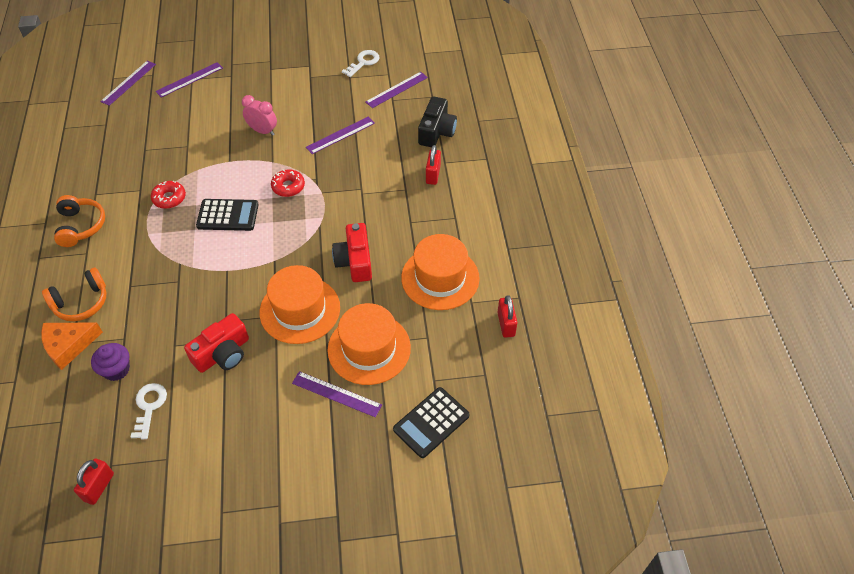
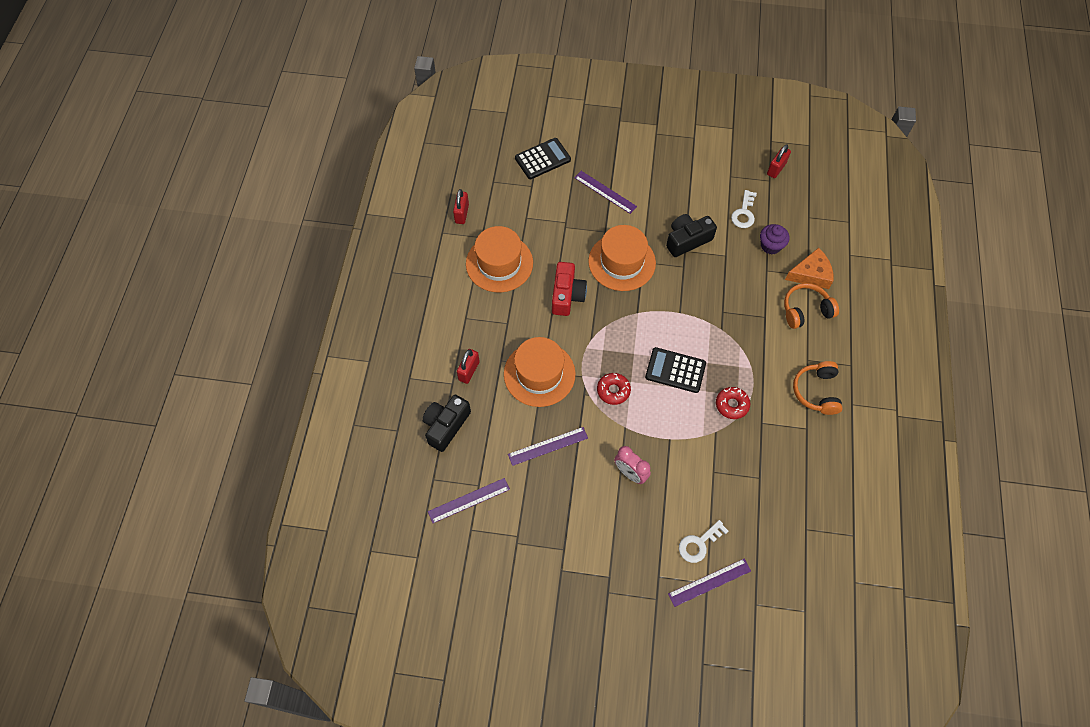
camera: 165 degrees left, 10 degrees up
(128, 83) = (784, 596): purple ruler -> none
(223, 353) = (687, 240): red camera -> black camera
(363, 62) = (495, 558): white key -> white key (699, 544)
(369, 348) = (573, 219): orange hat -> orange hat (539, 374)

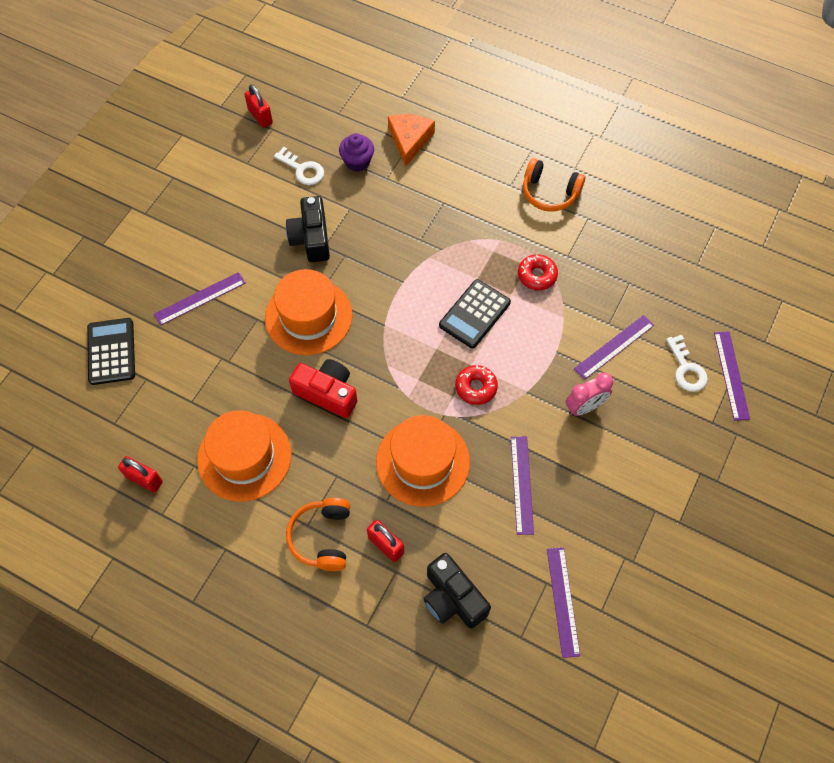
camera: 70 degrees left, 0 degrees up
(694, 481) = (614, 346): none -> purple ruler
(805, 310) = (451, 163): orange headphones -> orange headphones (322, 537)

